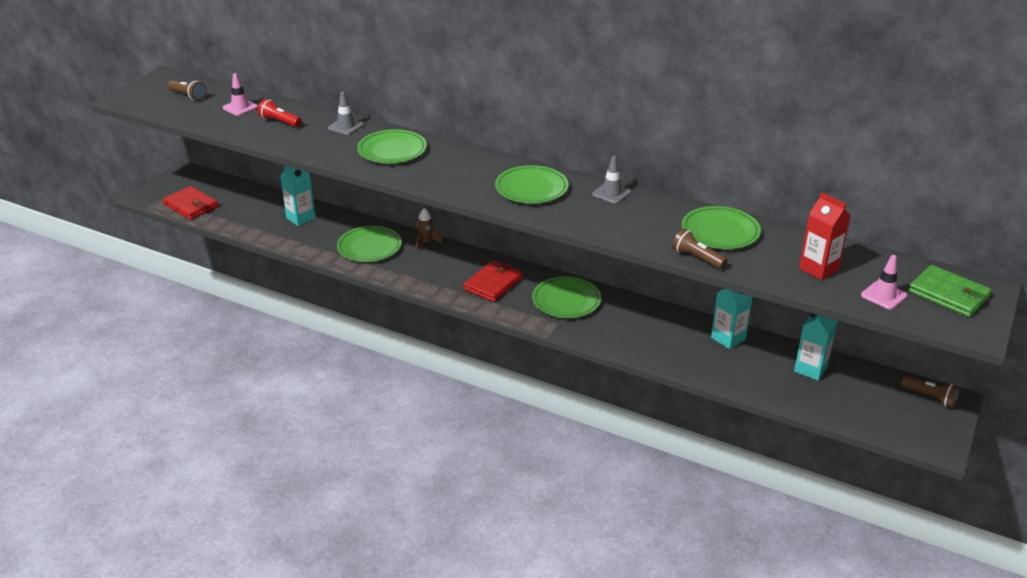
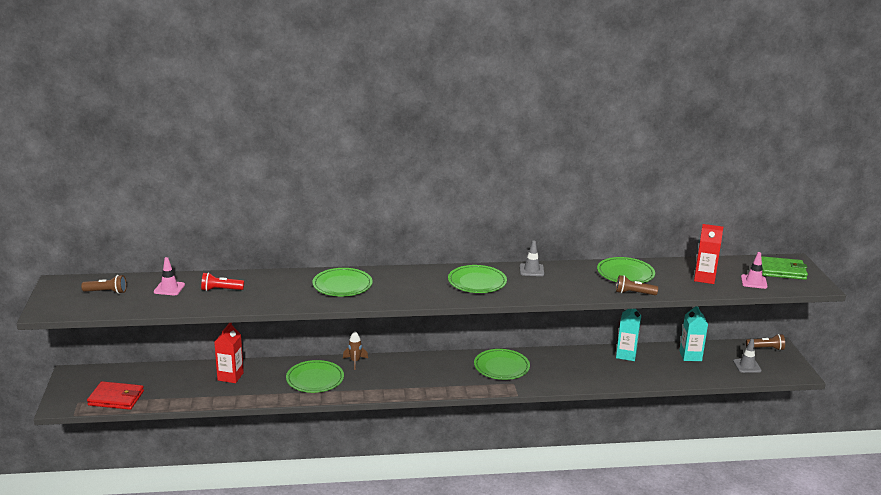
camera: 35 degrees left, 10 degrees down
(301, 218) = (230, 376): turquoise carton -> red carton
(346, 126) = (281, 279): grey traffic cone -> grey traffic cone (747, 366)
(493, 283) = (439, 373): red wallet -> none

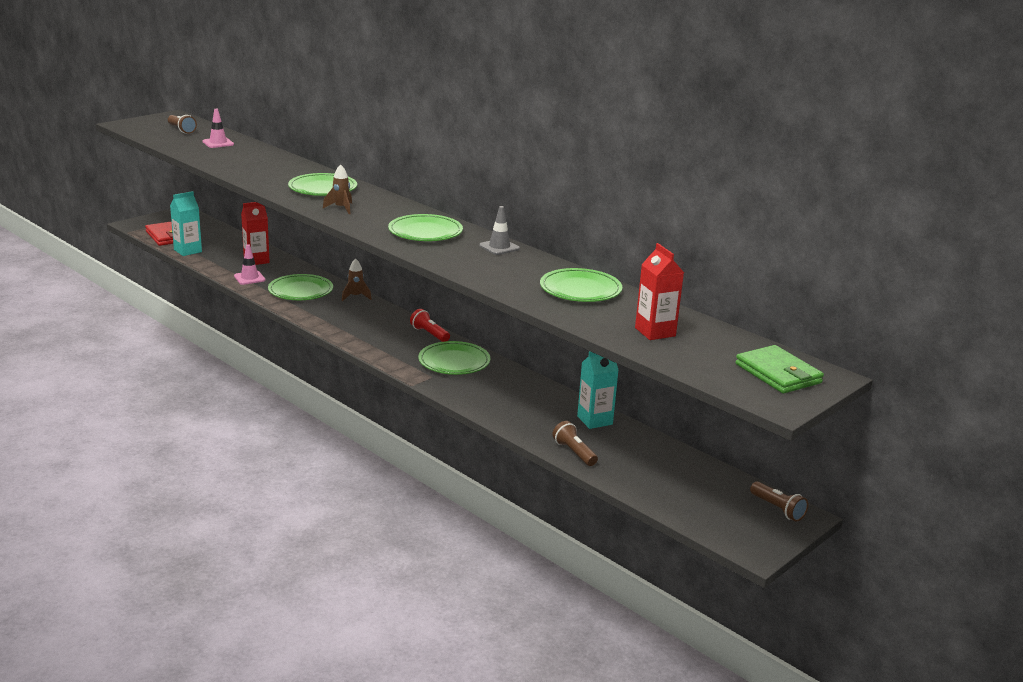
camera: 50 degrees right, 0 degrees up
(221, 290) = (242, 156): red flashlight -> red flashlight (429, 334)
(394, 293) = (341, 208): none -> brown rocket
(634, 293) = (537, 303): brown flashlight -> brown flashlight (574, 452)
(690, 356) = (663, 461): turquoise carton -> turquoise carton (187, 251)
(747, 366) = (706, 506): grey traffic cone -> none
(754, 282) = (705, 362): pink traffic cone -> pink traffic cone (249, 278)

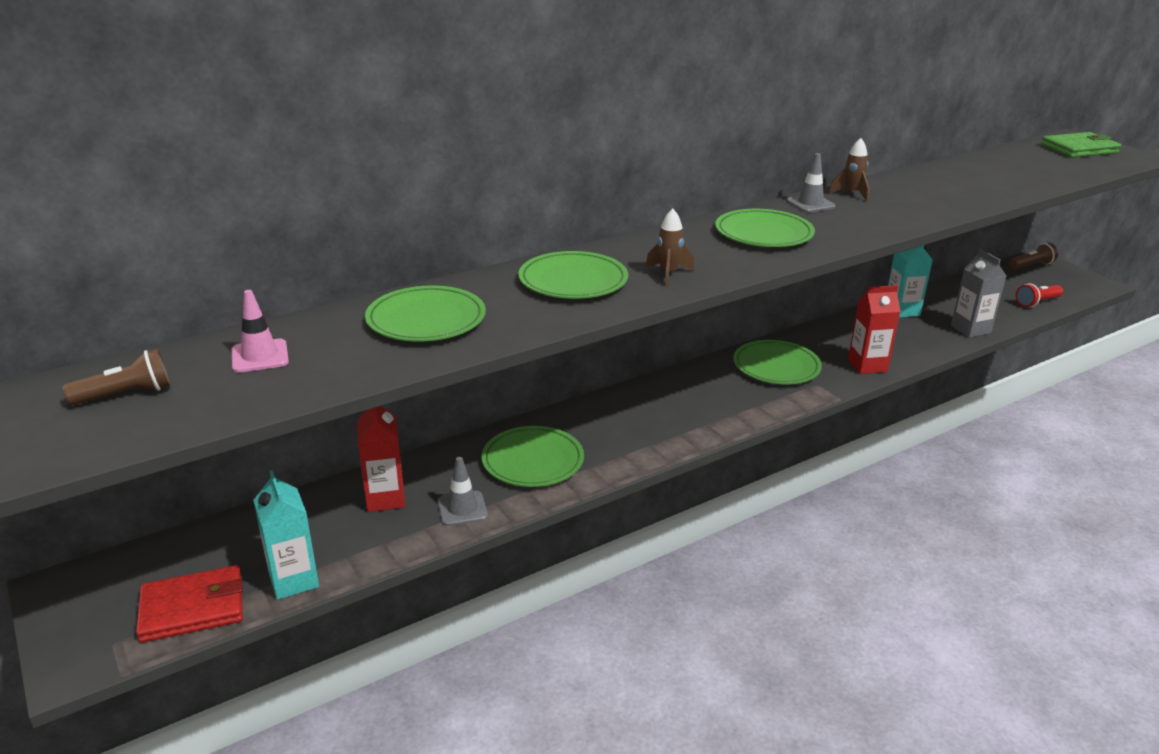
camera: 75 degrees left, 5 degrees up
(249, 278) = (462, 509): pink traffic cone -> grey traffic cone
(355, 297) = (567, 415): brown rocket -> brown rocket (851, 194)
(429, 334) = (697, 374): red flashlight -> red flashlight (1037, 302)
(574, 452) = (970, 329): brown flashlight -> grey carton
(580, 290) = (927, 185): green plate -> green plate (426, 319)
(655, 332) = (1019, 172): red carton -> red carton (867, 366)

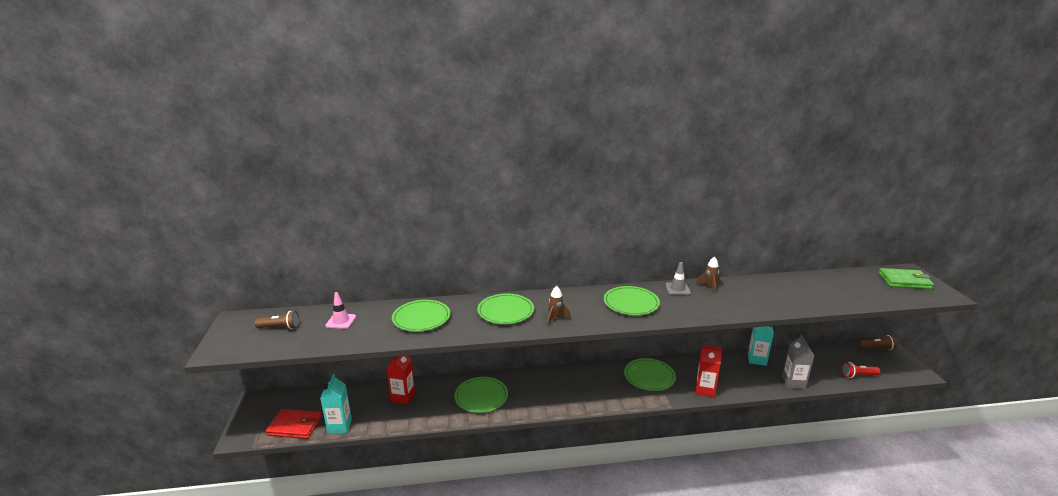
camera: 25 degrees right, 5 degrees down
(462, 509) = (431, 413): grey traffic cone -> none

